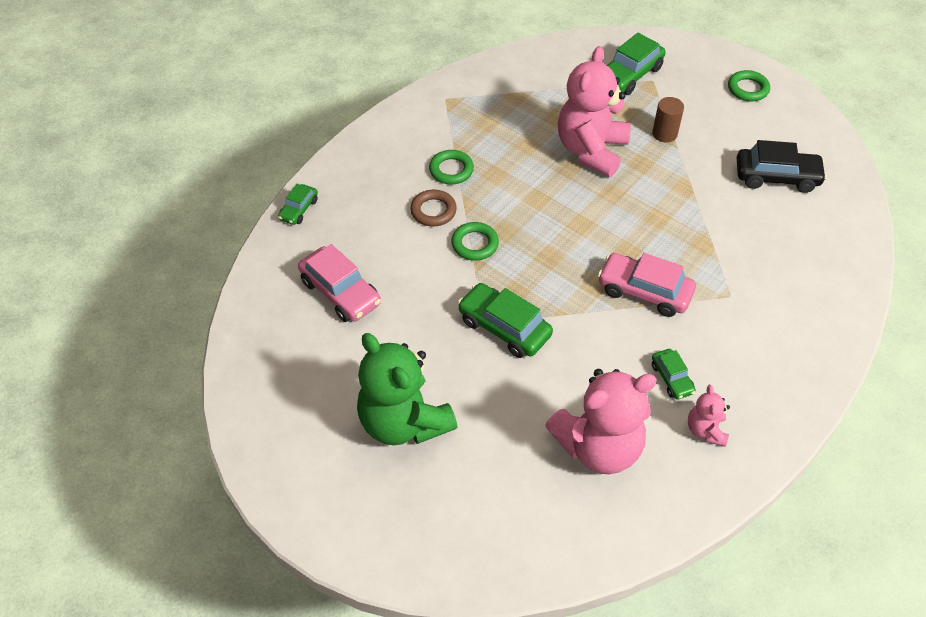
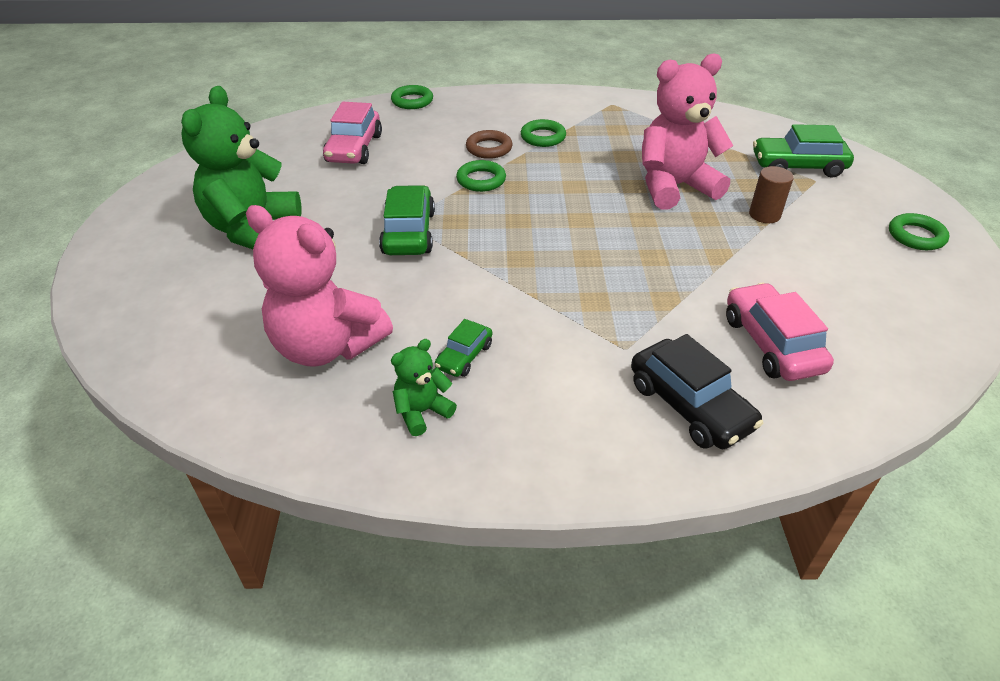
camera: 50 degrees right, 10 degrees down
(299, 209) = (412, 101): green car -> green ring
(644, 291) = (552, 289): pink car -> pink car (771, 344)
(705, 430) = (422, 412): pink teddy bear -> green teddy bear
(776, 177) = (836, 308): black car -> black car (689, 406)

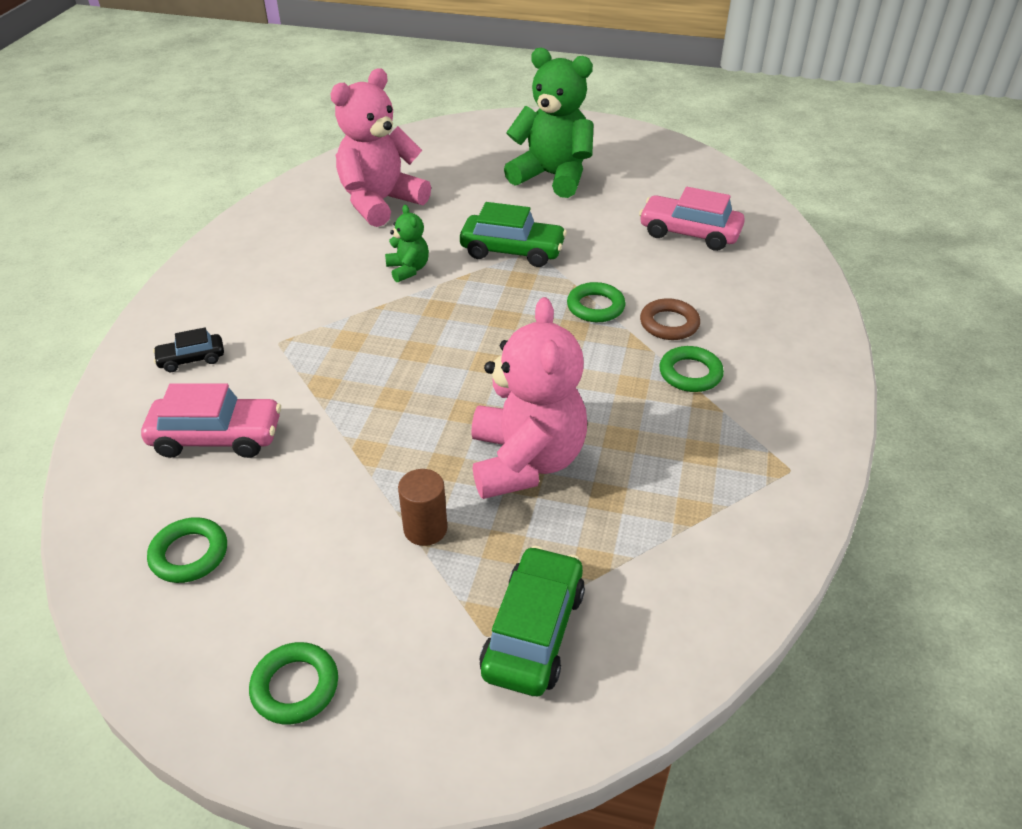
camera: 105 degrees right, 0 degrees up
(412, 101) = (810, 282): green ring -> green ring (189, 554)
(422, 412) = (286, 234): green teddy bear -> green teddy bear (408, 269)
(464, 356) = (328, 259): green car -> none
(689, 406) = (191, 359): black car -> black car, size x0.56

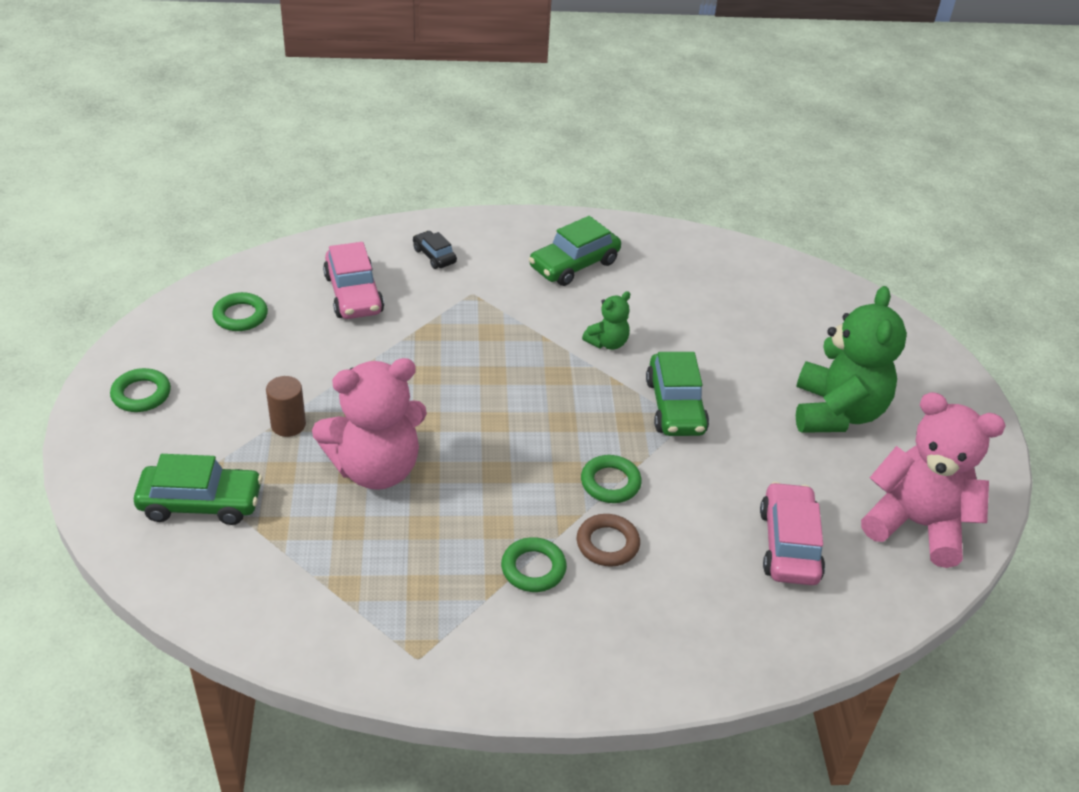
camera: 70 degrees right, 0 degrees up
(278, 265) = (574, 265): none -> green car
(380, 203) = (707, 300): pink teddy bear -> pink teddy bear (916, 524)

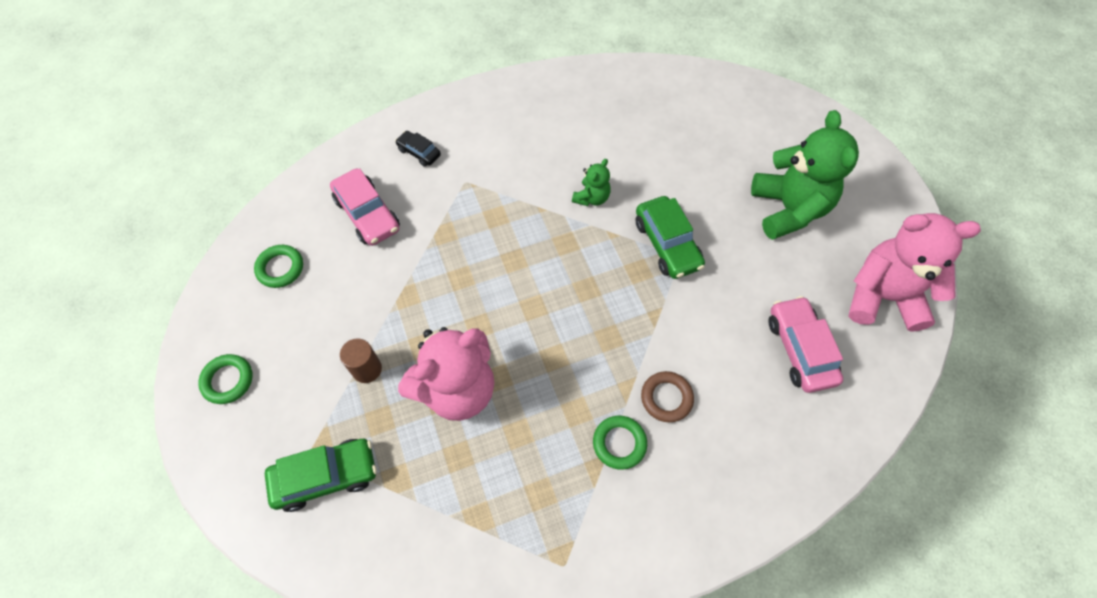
camera: 15 degrees left, 20 degrees up
(574, 265) = (535, 126): green car -> none
(610, 483) = (646, 337): green ring -> none

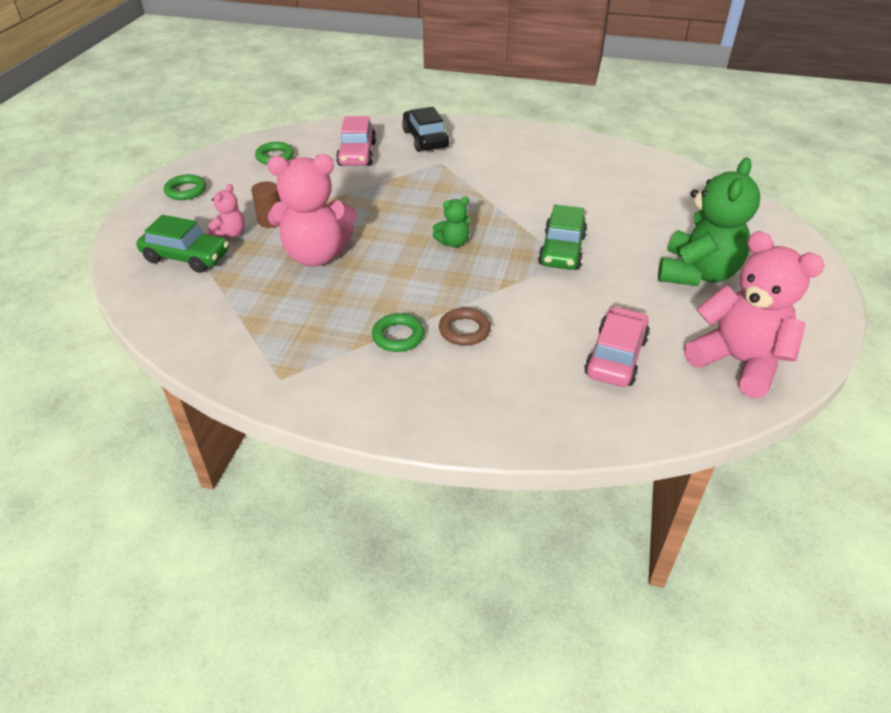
camera: 35 degrees right, 20 degrees down
(341, 415) = (230, 234): none -> pink teddy bear
(419, 152) = (425, 139): black car -> black car, size x1.78
(591, 197) = (527, 204): green teddy bear -> green teddy bear (453, 242)

